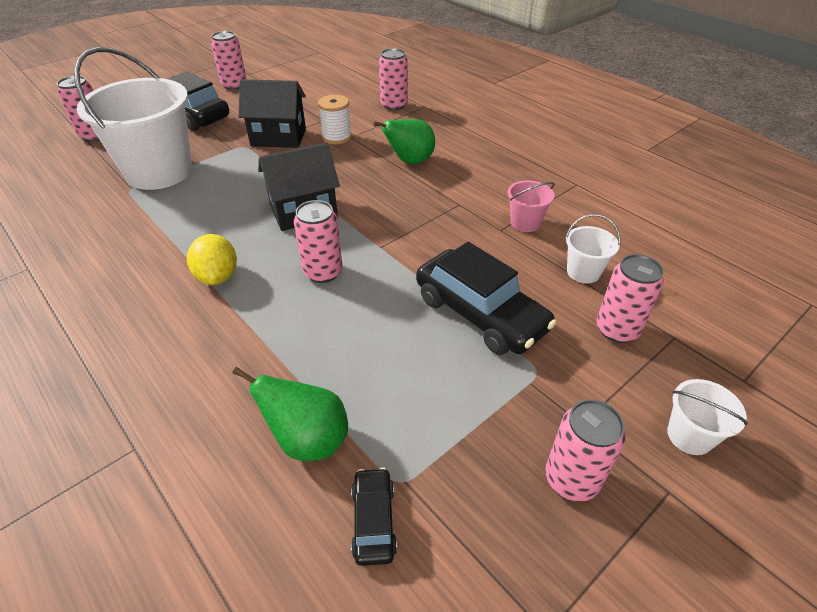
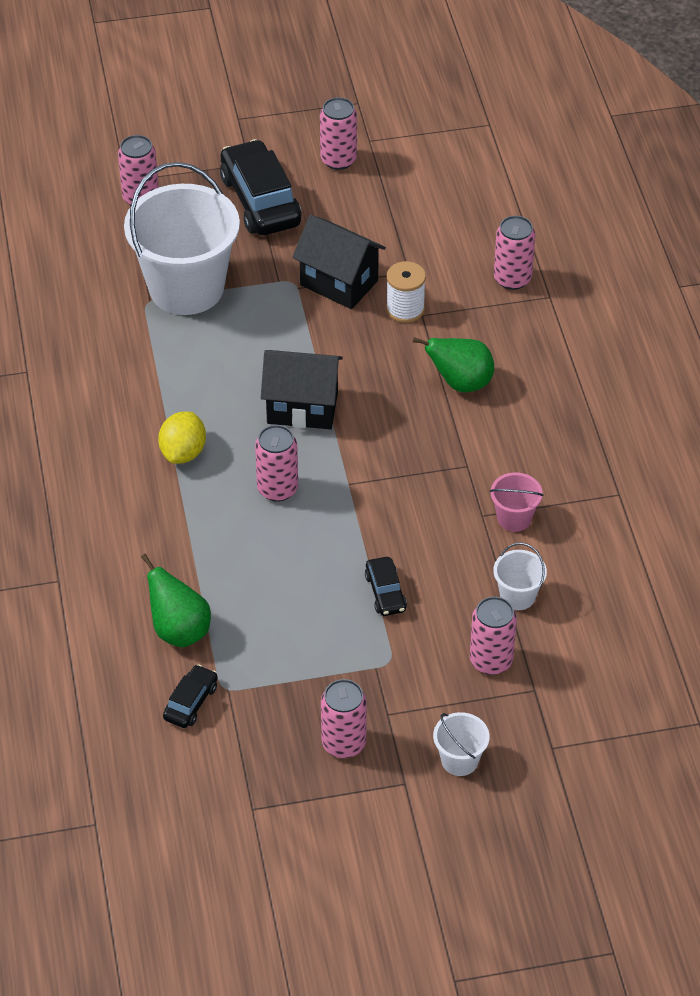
camera: 30 degrees right, 5 degrees up
(480, 314) = (385, 592): black car -> black car, size x0.49

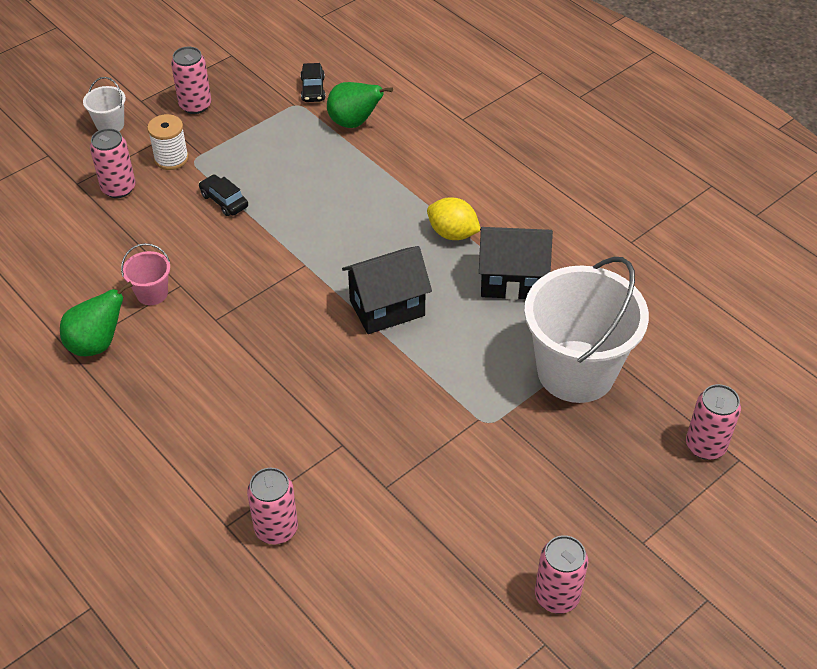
camera: 150 degrees right, 0 degrees up
(183, 452) = (452, 233): yellow lemon -> yellow lemon turned 45 degrees counterclockwise
(260, 201) = (592, 500): black car -> none
(277, 489) = (358, 237): pink can -> none
(339, 283) = (444, 442): black house -> black house (511, 281)
(405, 309) = (362, 443): white spool -> white spool (171, 158)
(460, 383) = (264, 391): green pear -> green pear (97, 344)
(517, 596) = (120, 238): white bucket -> none

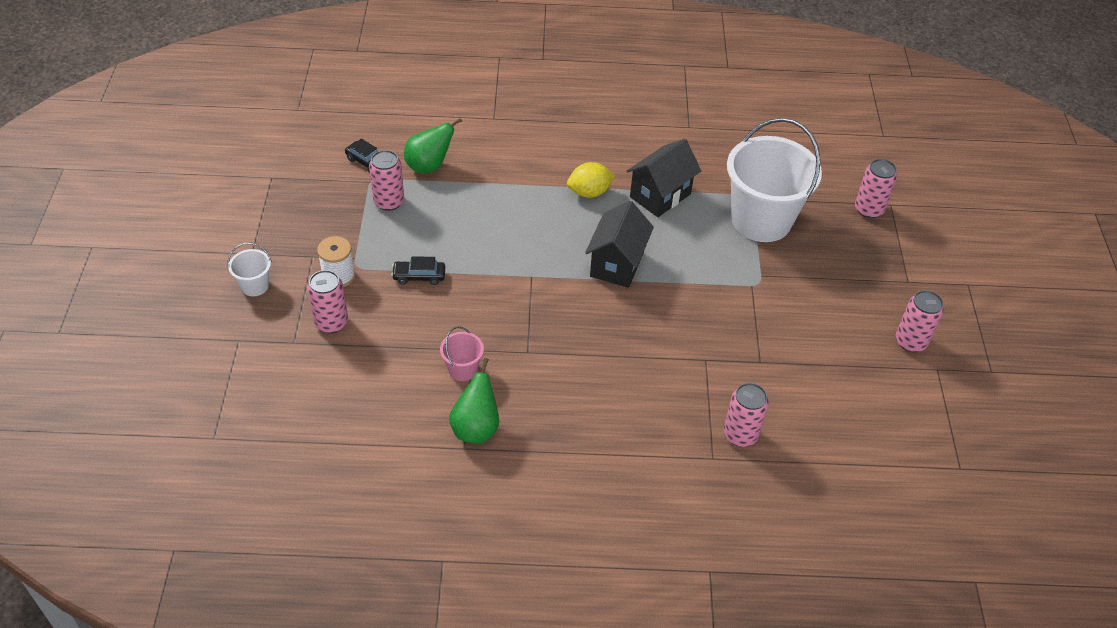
camera: 50 degrees left, 0 degrees up
(195, 105) = (299, 229): pink can -> pink can (389, 202)

